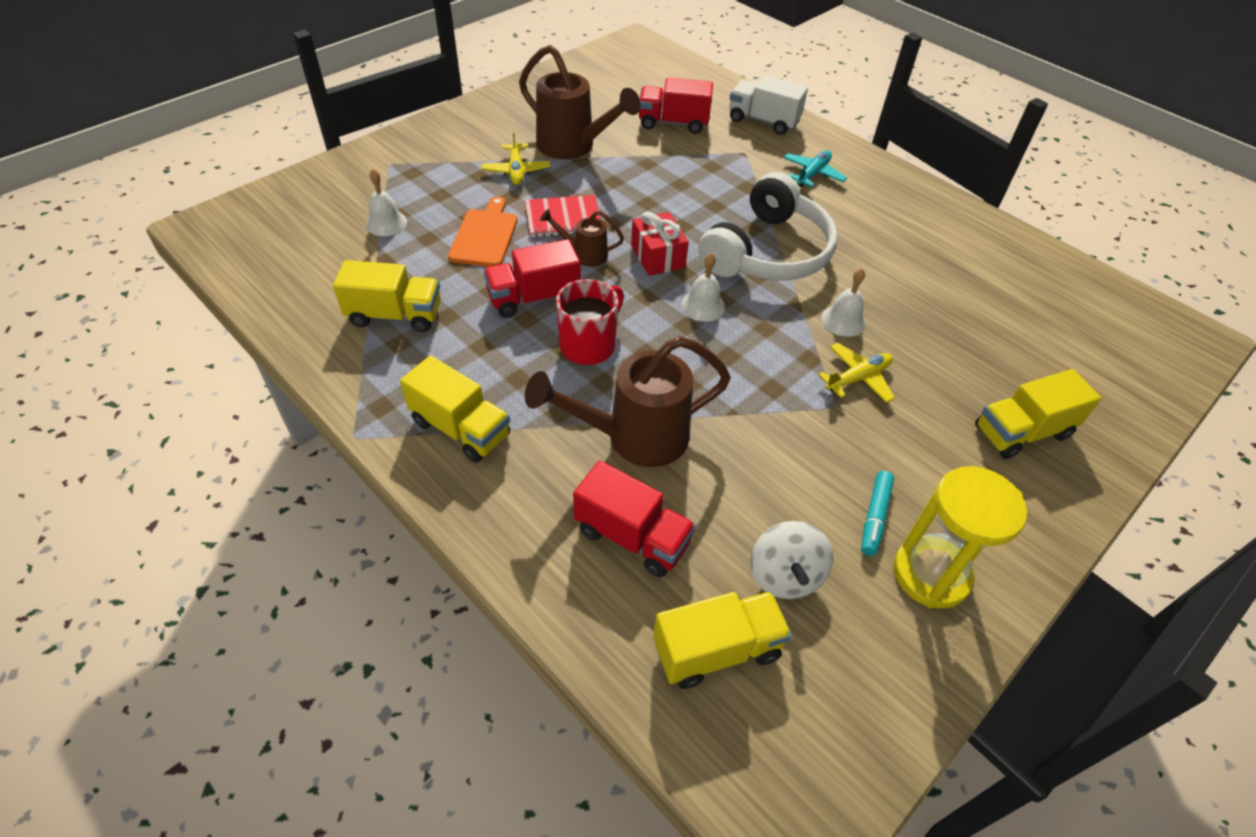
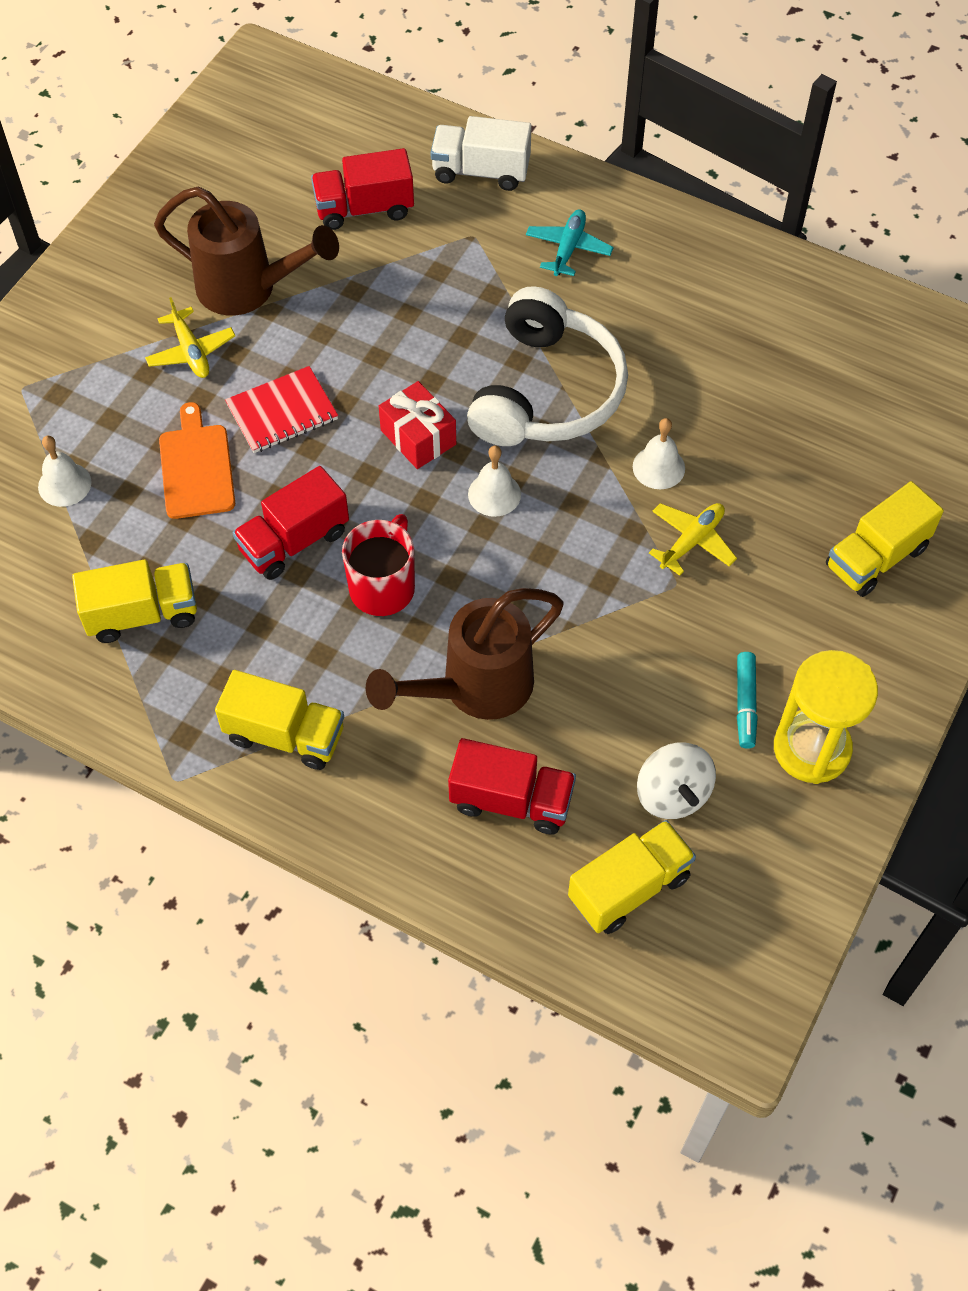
camera: 15 degrees left, 10 degrees up
(584, 254) = (329, 460): brown watering can -> none

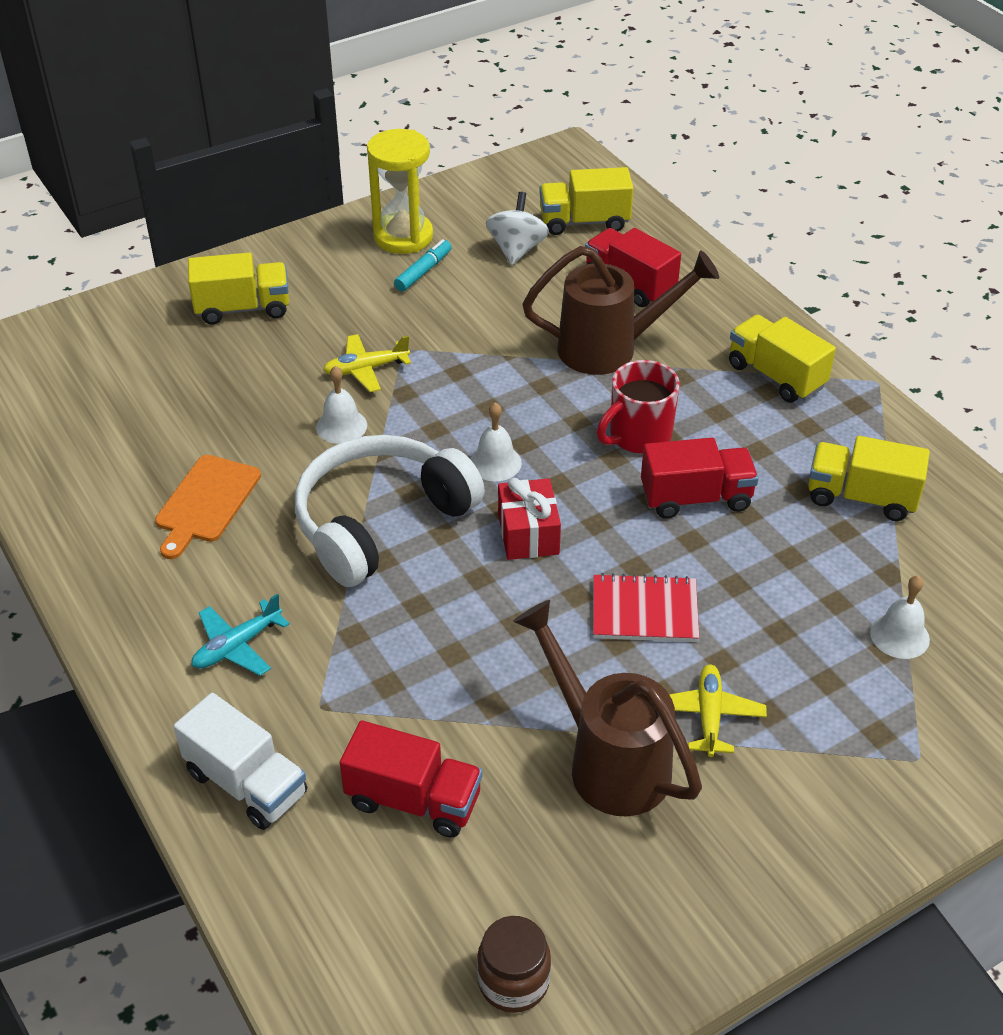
camera: 150 degrees left, 15 degrees down
(196, 467) = (757, 596): orange cutting board -> orange cutting board (206, 502)
(235, 144) = (513, 981): none -> brown jar

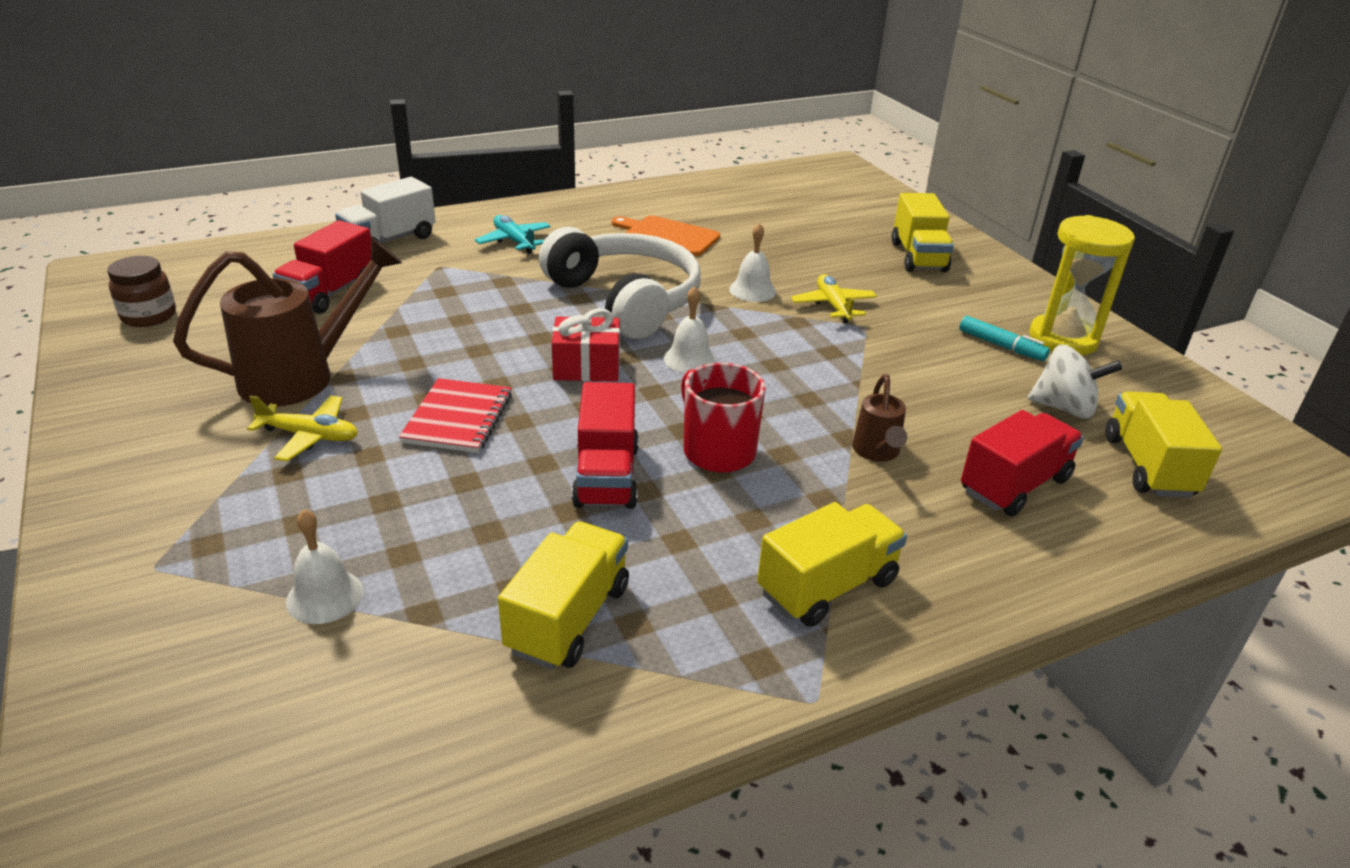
camera: 95 degrees right, 10 degrees down
(611, 349) = (877, 453): brown watering can -> brown watering can, size x0.51

